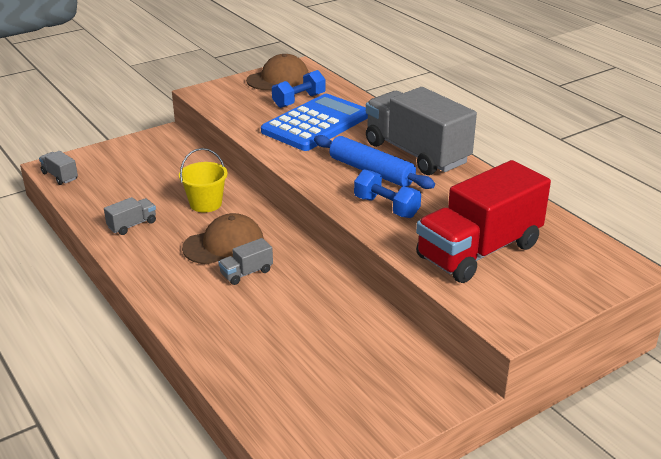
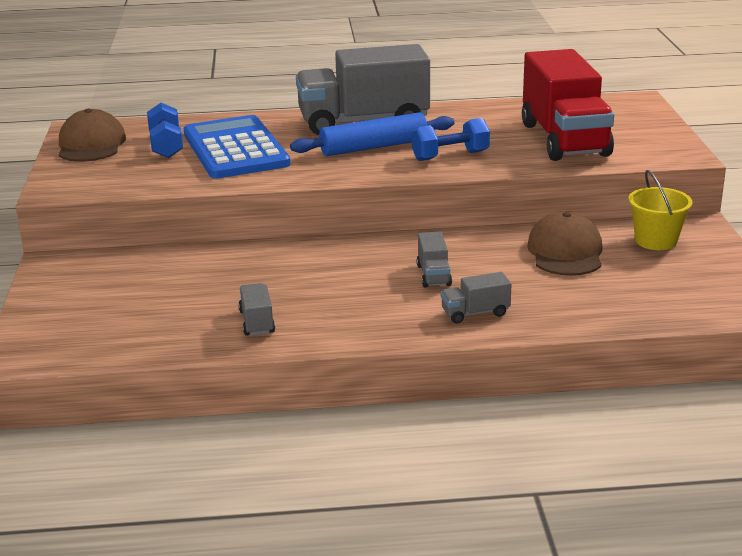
camera: 60 degrees left, 5 degrees down
(60, 176) = (61, 353): grey truck -> grey truck (475, 313)
(205, 204) = (264, 270): yellow bucket -> yellow bucket (656, 241)
(224, 245) = (365, 276): brown cap -> brown cap (565, 252)

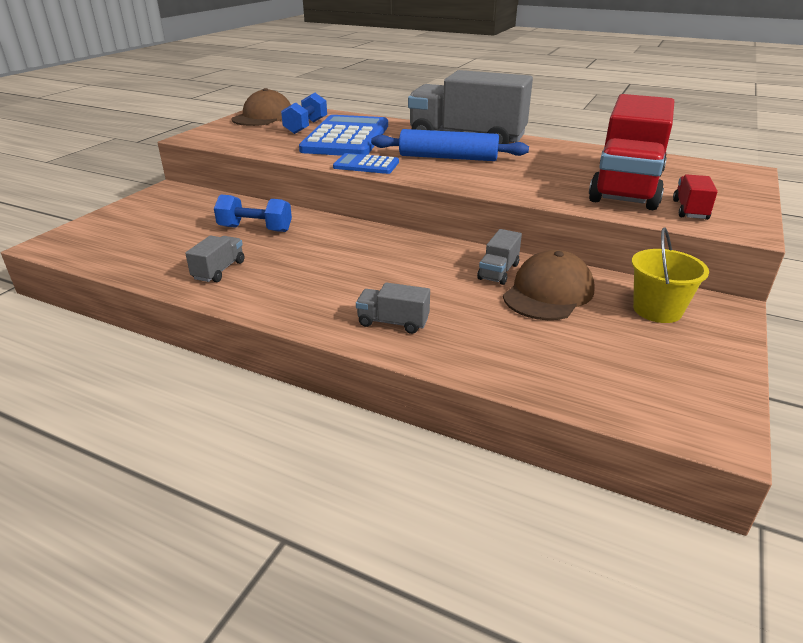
camera: 30 degrees right, 5 degrees up
(306, 175) = (366, 165): none -> blue calculator
(433, 275) = (402, 276): grey truck -> grey truck (498, 272)
(450, 156) = (501, 177): blue dumbbell -> blue dumbbell (255, 229)
(633, 149) = (690, 210): none -> red truck

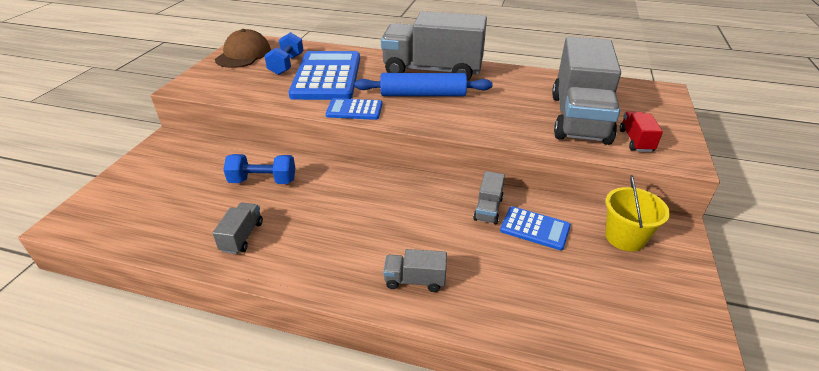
camera: 10 degrees left, 5 degrees up
(548, 293) = (535, 228): brown cap -> blue calculator
(626, 187) = (579, 118): red truck -> grey truck

